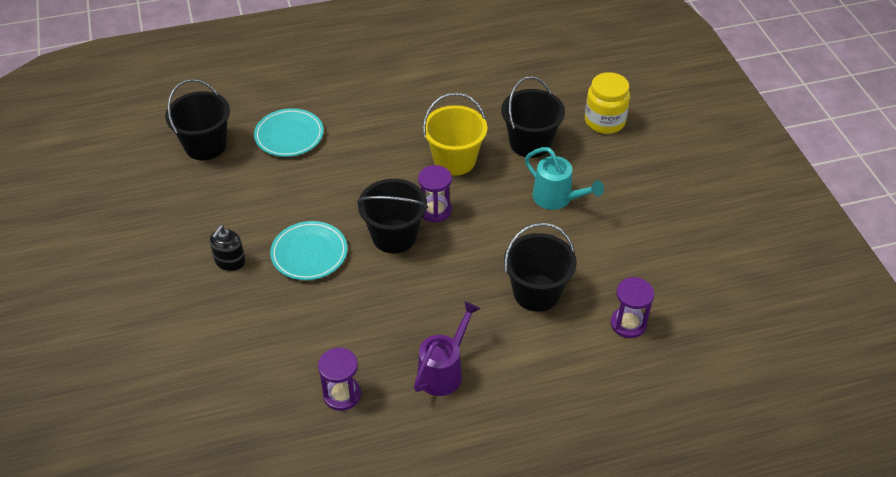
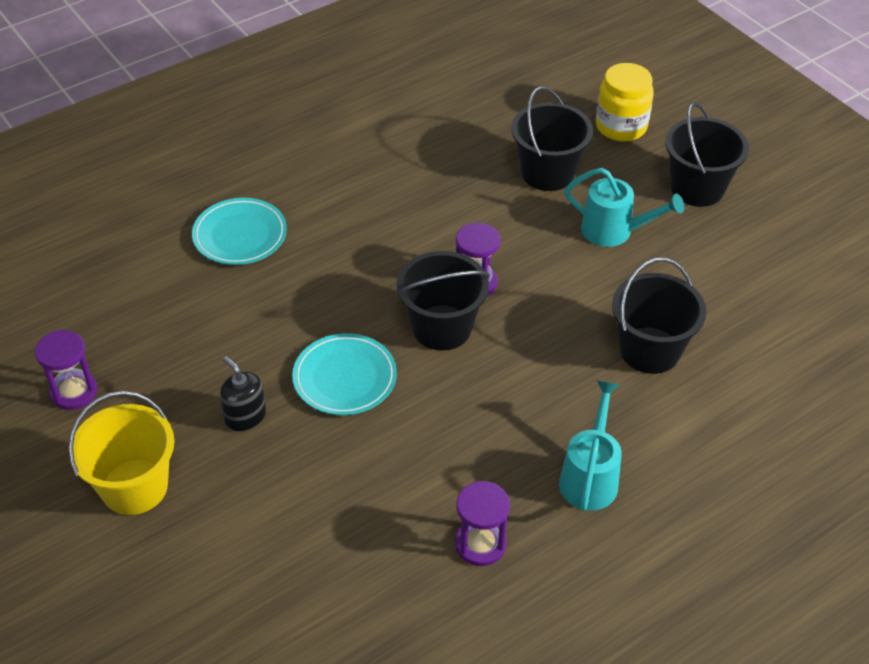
camera: 20 degrees left, 0 degrees up
(205, 146) = (133, 275): black bucket -> black bucket (697, 188)
(230, 261) = (245, 416): black soap dispenser -> black soap dispenser turned 135 degrees clockwise
(444, 370) = (590, 476): purple watering can -> turquoise watering can
(454, 160) = (467, 215): yellow bucket -> yellow bucket (134, 487)
(628, 324) = (773, 358): purple hourglass -> purple hourglass (74, 392)

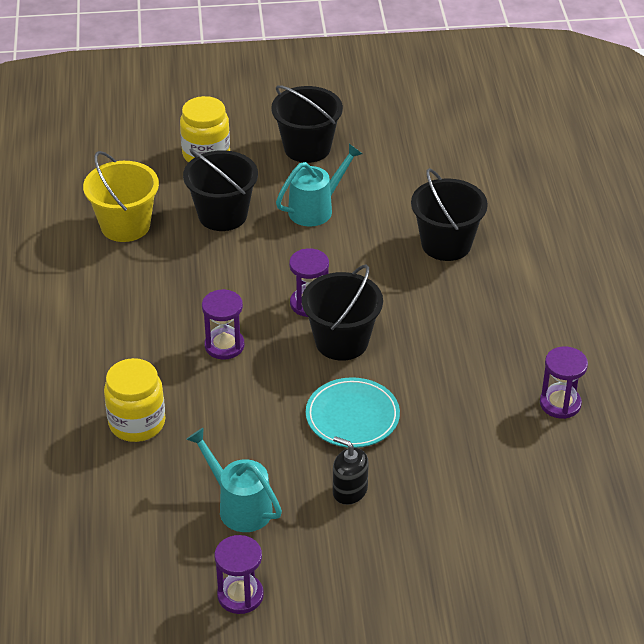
camera: 60 degrees left, 5 degrees down
(134, 487) = (376, 585): yellow bucket -> yellow bucket (125, 225)
(240, 235) = (137, 423): turquoise plate -> yellow jar
(245, 416) = (350, 491): black soap dispenser -> black soap dispenser turned 45 degrees clockwise
(375, 249) = (224, 345): none -> purple hourglass
(590, 476) = (537, 323): turquoise watering can -> turquoise watering can (239, 506)

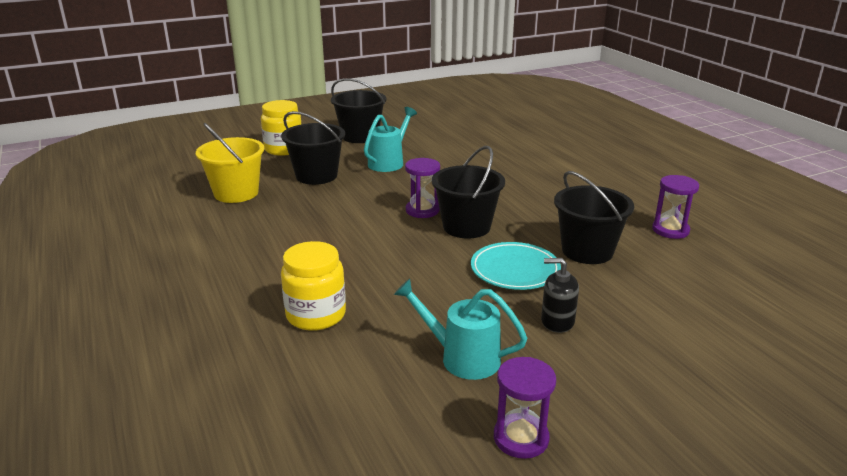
camera: 20 degrees left, 15 degrees down
(224, 345) = (367, 247): purple hourglass -> none
(446, 244) = (501, 164): black bucket -> black bucket (587, 251)

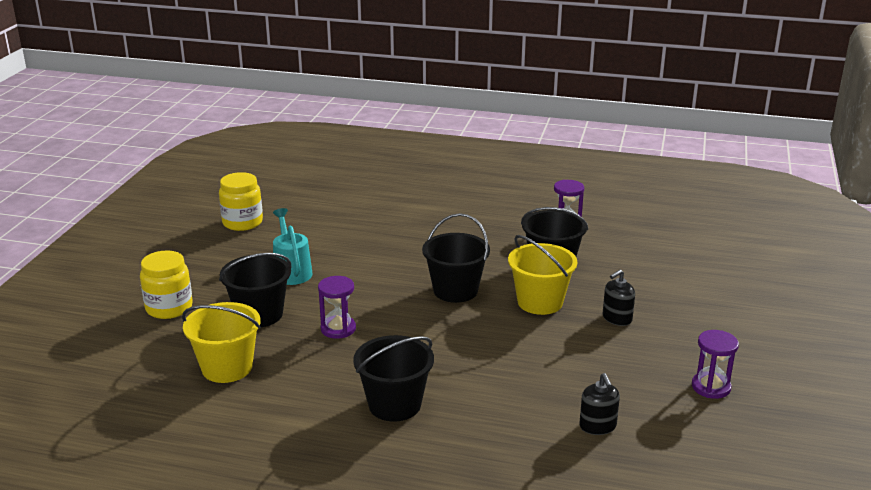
camera: 50 degrees left, 0 degrees up
(316, 315) = (495, 405): yellow jar -> yellow jar (242, 222)
(348, 386) = (597, 426): none -> black soap dispenser
(360, 136) = (211, 260): black bucket -> black bucket (394, 404)
(422, 210) = (403, 296): purple hourglass -> purple hourglass (338, 329)
(461, 357) = (615, 370): turquoise watering can -> none
(515, 270) = (540, 302): turquoise plate -> yellow bucket

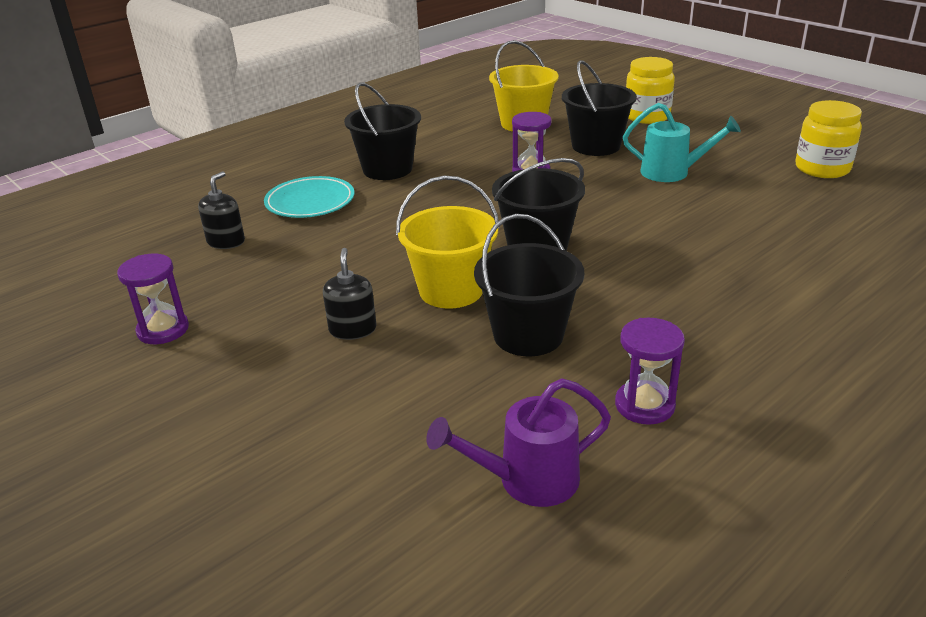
camera: 125 degrees right, 5 degrees up
(494, 417) = (310, 202): none -> turquoise plate
(597, 426) = (226, 242): black soap dispenser -> black soap dispenser turned 90 degrees clockwise
(646, 237) = (526, 481): none -> purple watering can

